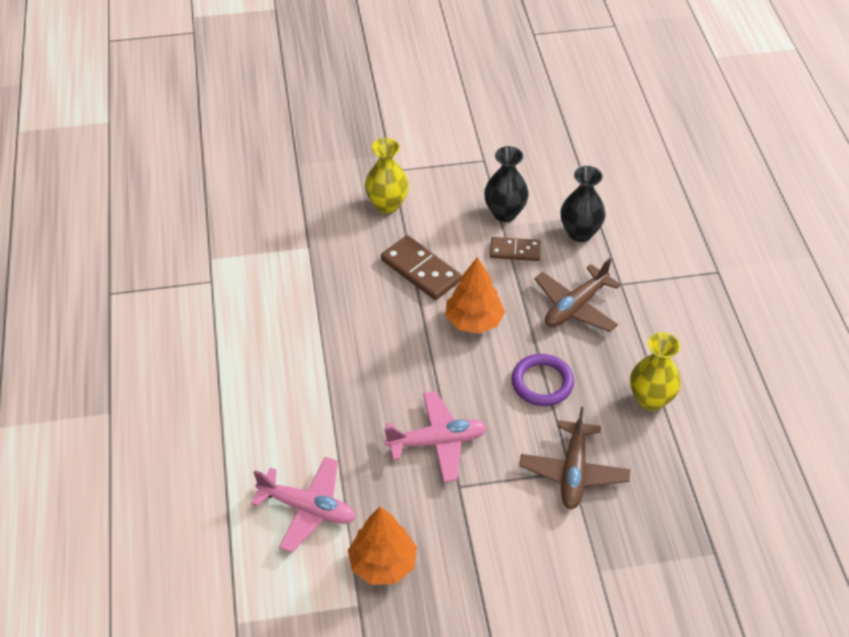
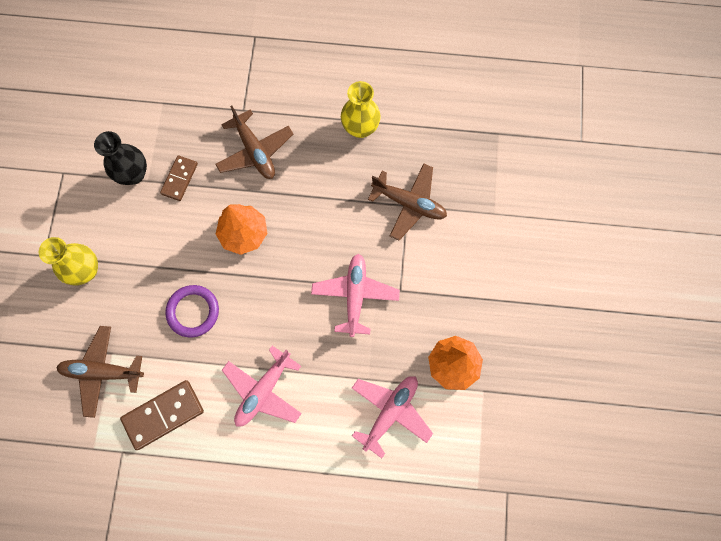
camera: 75 degrees left, 25 degrees up
(288, 245) = (102, 372): none -> brown plane
(302, 381) = (263, 390): none -> pink plane
(421, 270) = (174, 262): brown domino -> brown domino (163, 415)
(542, 383) = (322, 200): purple ring -> purple ring (193, 311)
(580, 233) = (178, 122): black vase -> none

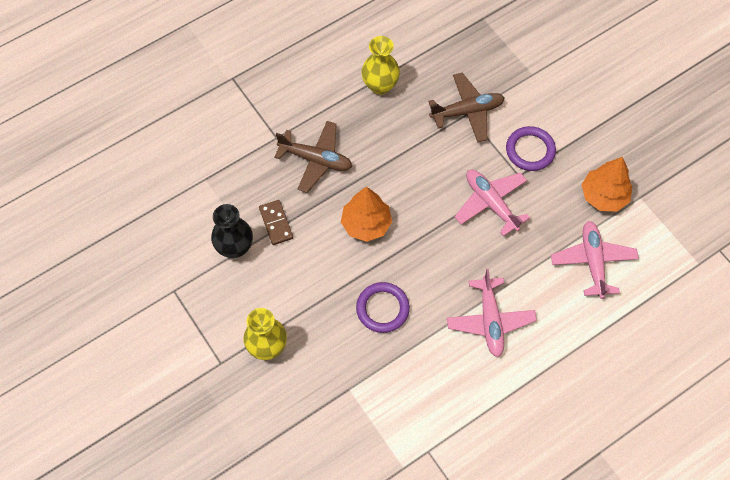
camera: 40 degrees left, 10 degrees down
(102, 372) = (355, 407): brown plane -> none
(163, 415) = (433, 399): brown domino -> none
(429, 277) = (530, 150): none -> purple ring

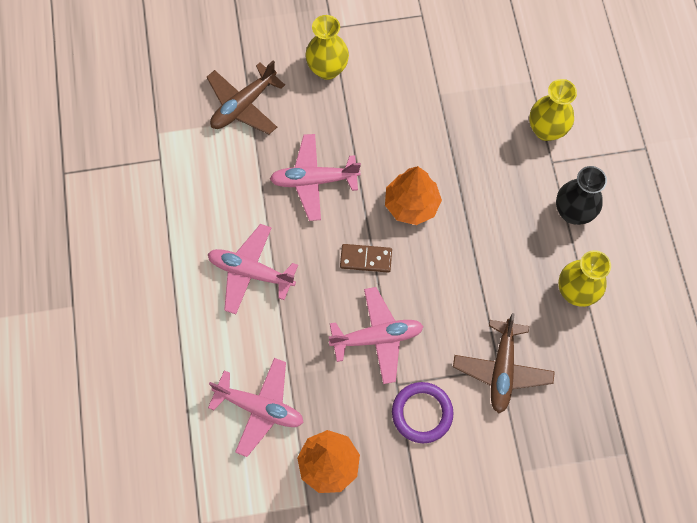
camera: 115 degrees right, 5 degrees up
(235, 247) = (442, 79): black vase -> black vase (572, 212)
(248, 151) = (546, 130): none -> yellow vase
(276, 223) = (451, 124): brown domino -> brown domino (366, 259)
(316, 160) = (508, 188): brown plane -> brown plane (243, 105)
(382, 309) = (314, 180): purple ring -> pink plane

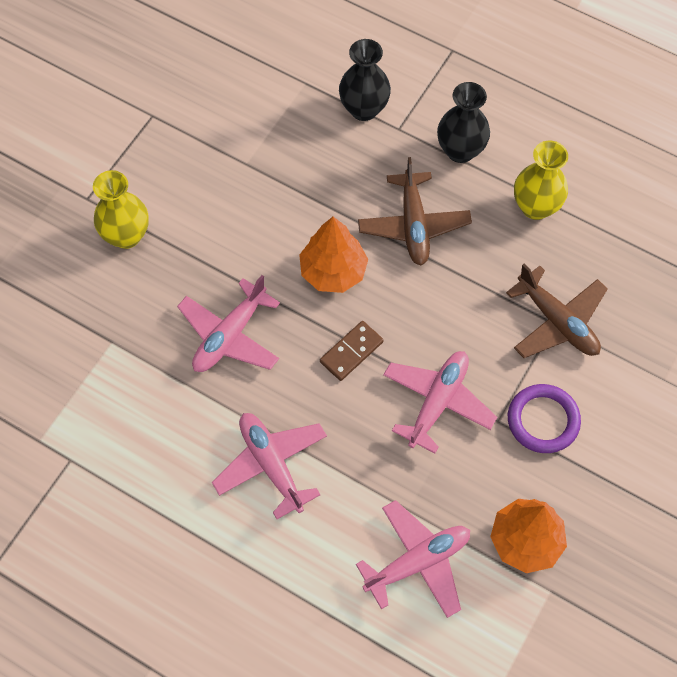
camera: 50 degrees left, 5 degrees down
(243, 105) = (89, 338): brown plane -> brown plane (413, 225)
(251, 272) = (271, 465): pink plane -> pink plane turned 90 degrees clockwise
(546, 130) = (364, 109): yellow vase -> black vase

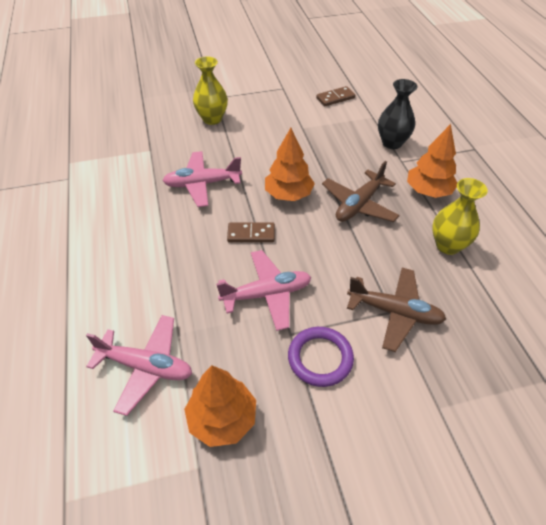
camera: 45 degrees right, 15 degrees down
(232, 84) = (335, 98): none -> brown domino
(271, 465) = (143, 251): pink plane -> none
(460, 150) = (428, 191): black vase -> orange tree
(557, 322) = (394, 312): brown plane -> brown plane turned 75 degrees counterclockwise

